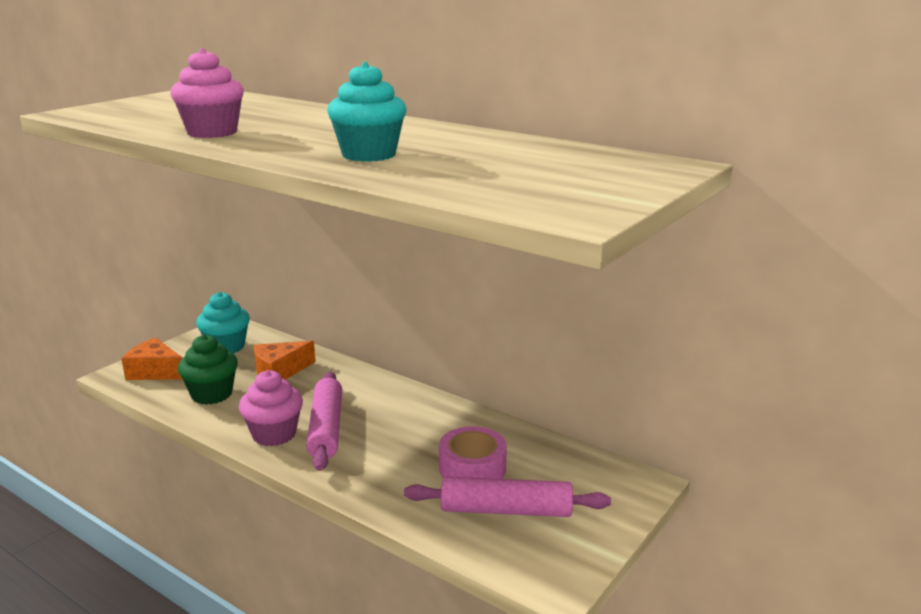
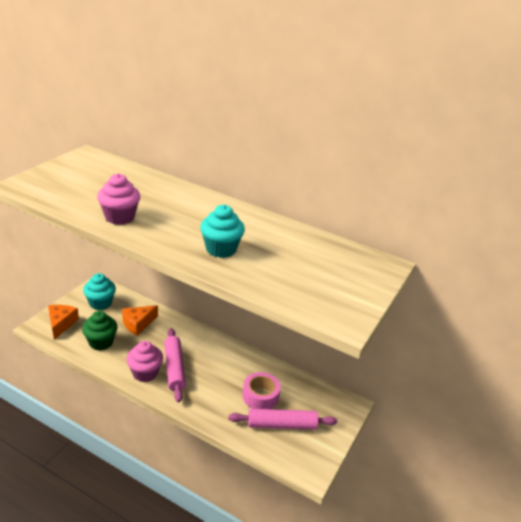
camera: 10 degrees left, 10 degrees up
(155, 372) = (61, 324): orange cheese -> orange cheese turned 75 degrees clockwise

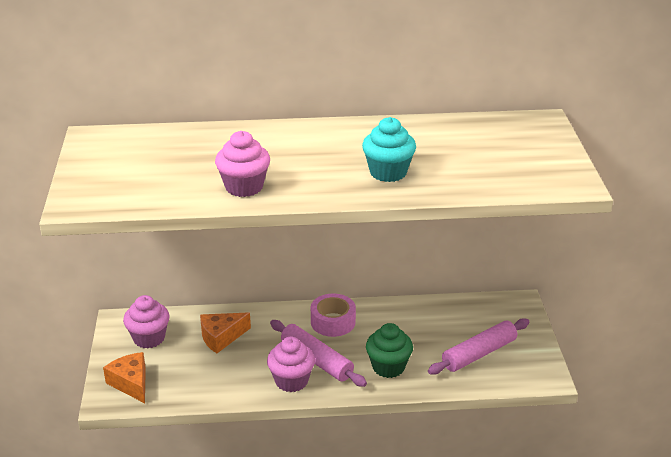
camera: 30 degrees left, 0 degrees up
(100, 303) = (149, 338): turquoise cupcake -> pink cupcake
(101, 342) = (203, 377): green cupcake -> green cupcake (388, 367)
(138, 324) = (221, 337): orange cheese -> orange cheese turned 45 degrees clockwise
(260, 396) = (431, 339): pink tape -> pink tape (333, 322)

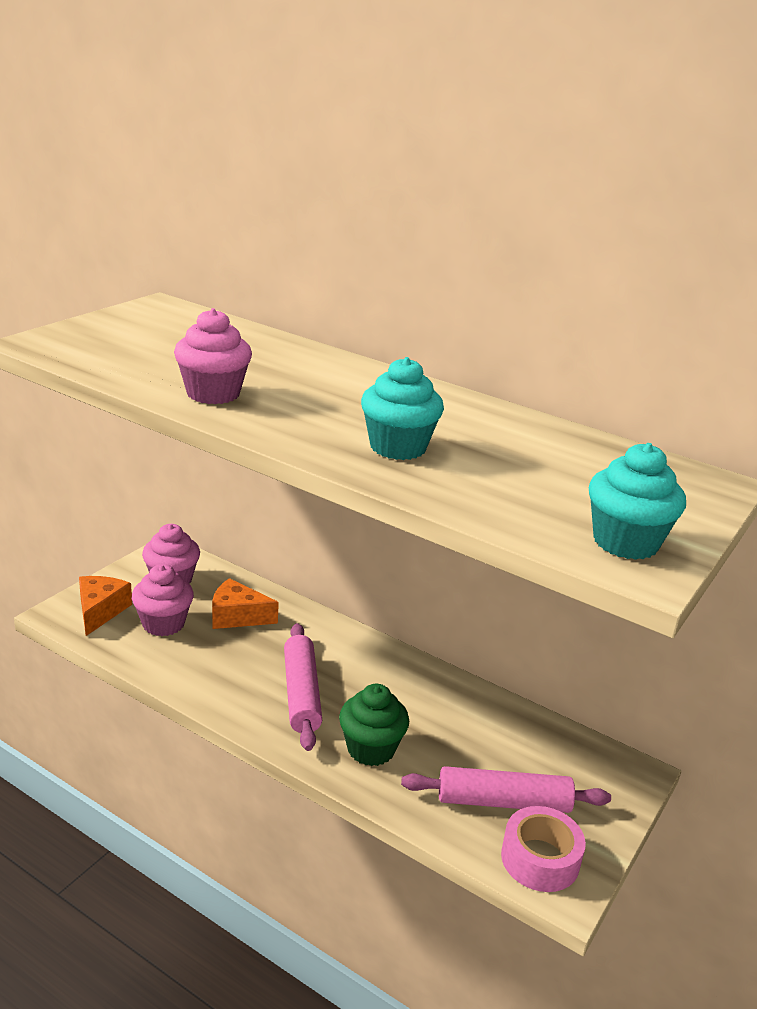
camera: 35 degrees right, 5 degrees down
(291, 381) = (247, 699): pink cupcake -> pink cupcake (163, 624)
(333, 322) = (370, 665): pink tape -> pink tape (540, 859)
(551, 174) = (625, 542): none -> turquoise cupcake

